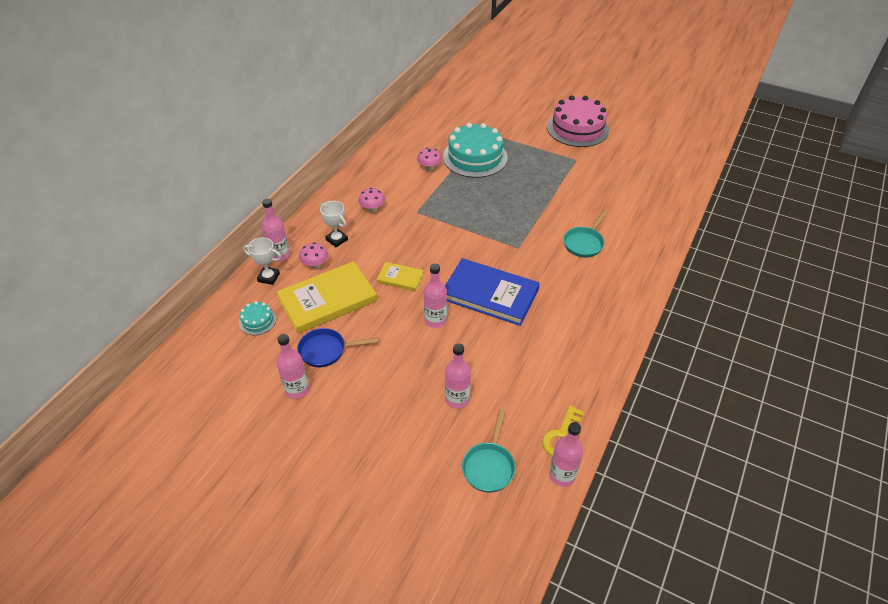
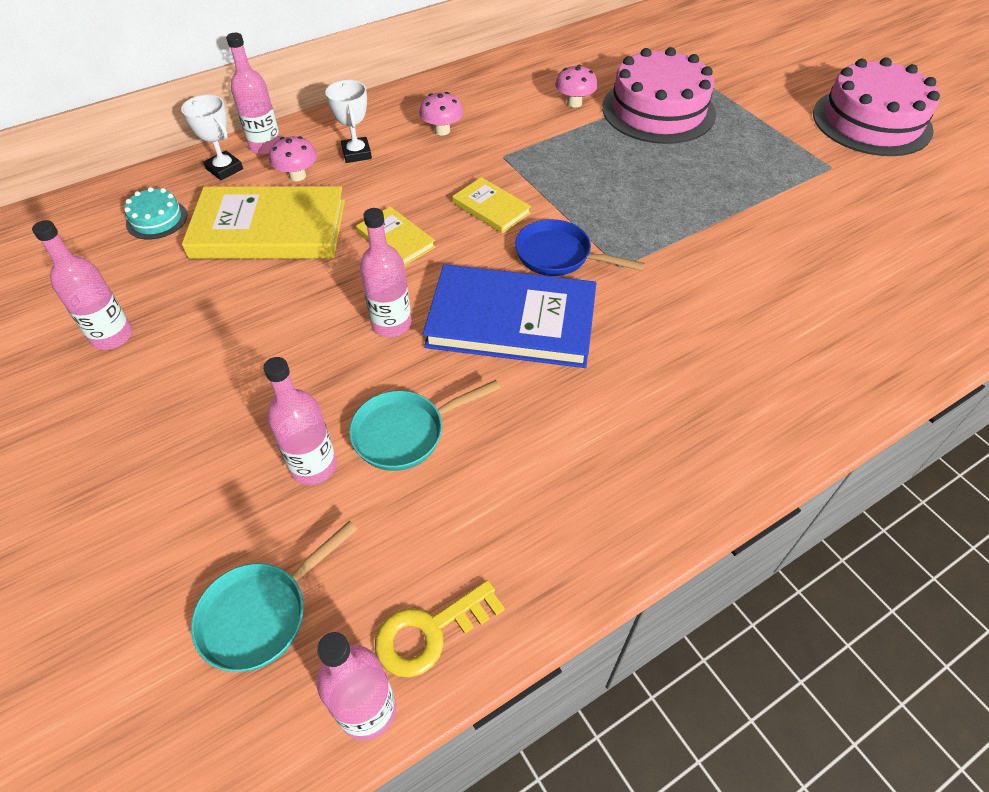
camera: 30 degrees right, 5 degrees up
(326, 350) = (201, 299): blue pan -> blue pan (559, 256)
(434, 242) = (491, 208): none -> yellow book
(475, 157) = (658, 110): turquoise cake -> pink cake
(490, 294) = (511, 321): blue book -> blue book turned 45 degrees counterclockwise
(584, 243) = (745, 304): turquoise pan -> turquoise pan (406, 433)

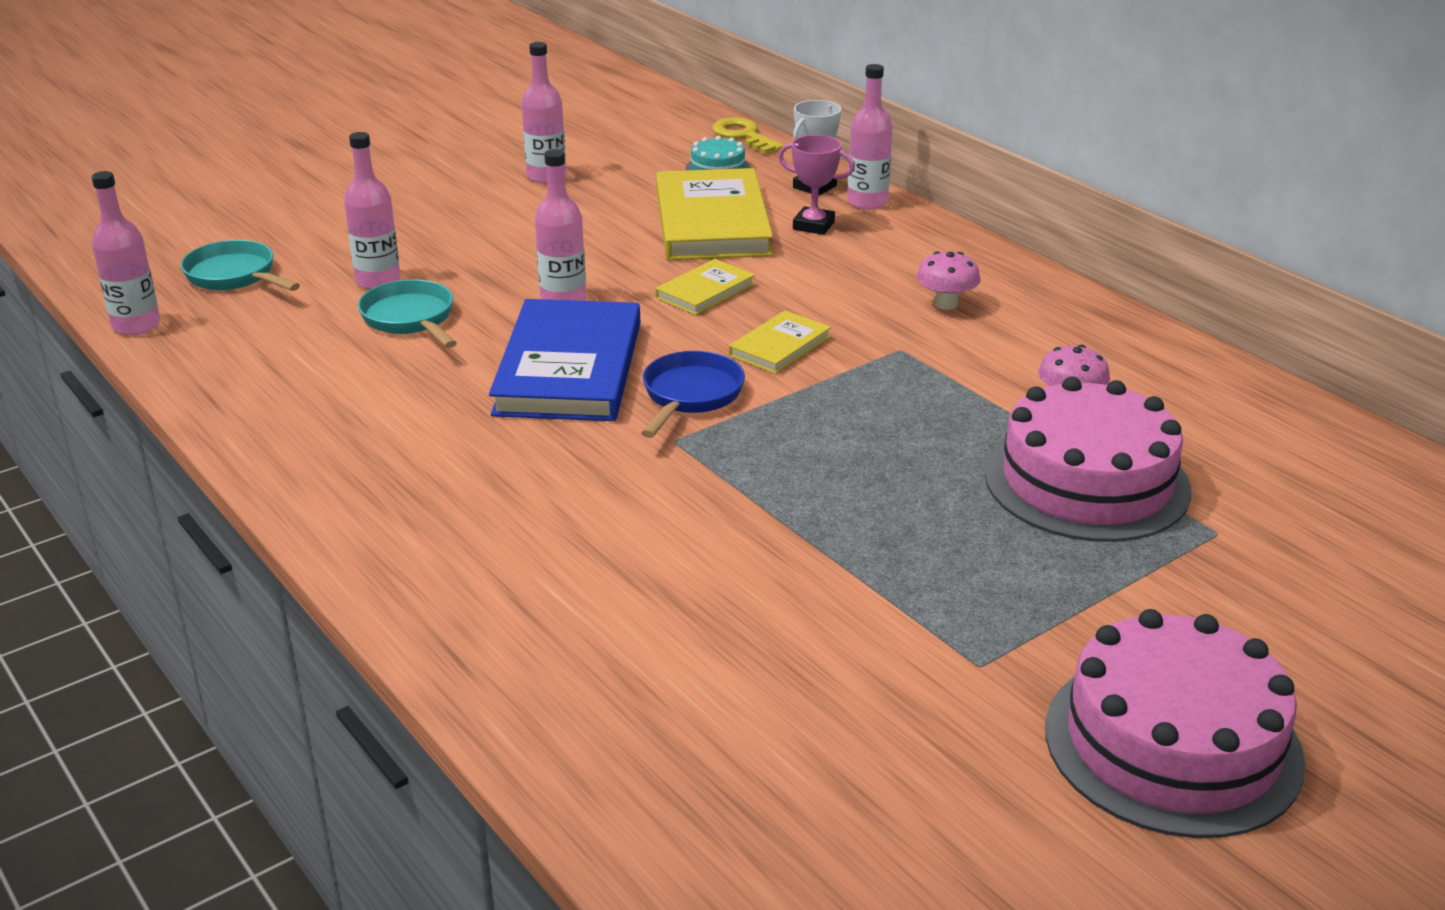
camera: 85 degrees right, 20 degrees down
(297, 176) = (813, 225): pink mushroom -> pink trophy
(357, 153) = (871, 254): white trophy -> none
(429, 632) = (192, 345): yellow key -> yellow key (744, 136)

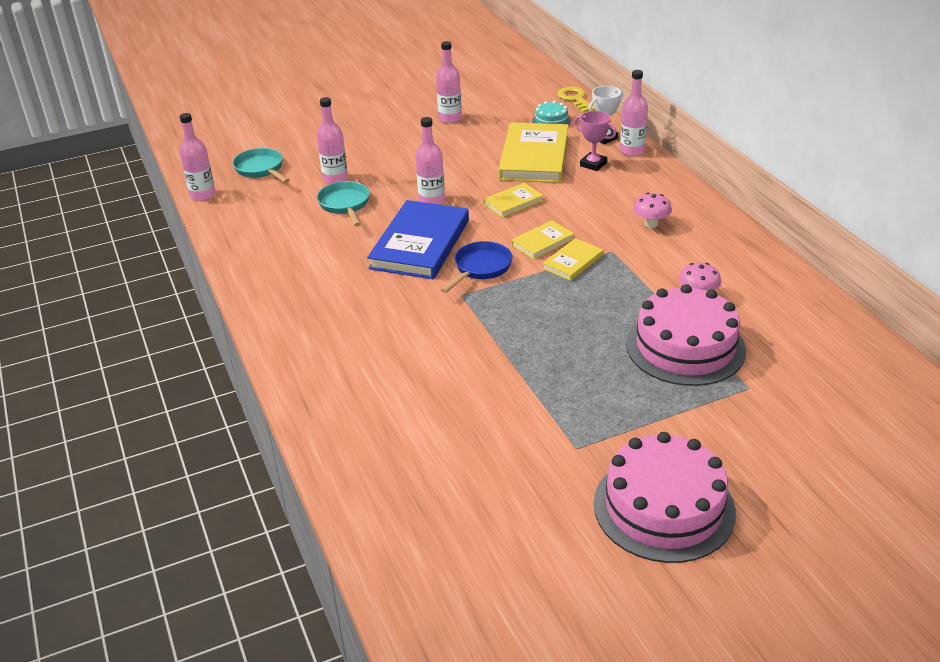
camera: 15 degrees right, 5 degrees up
(843, 372) = (573, 262): none -> yellow book

